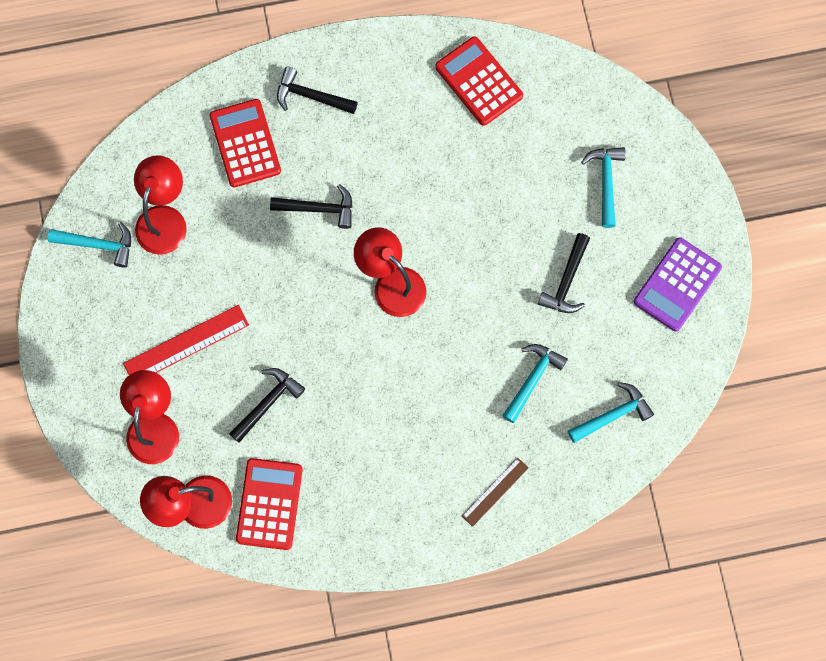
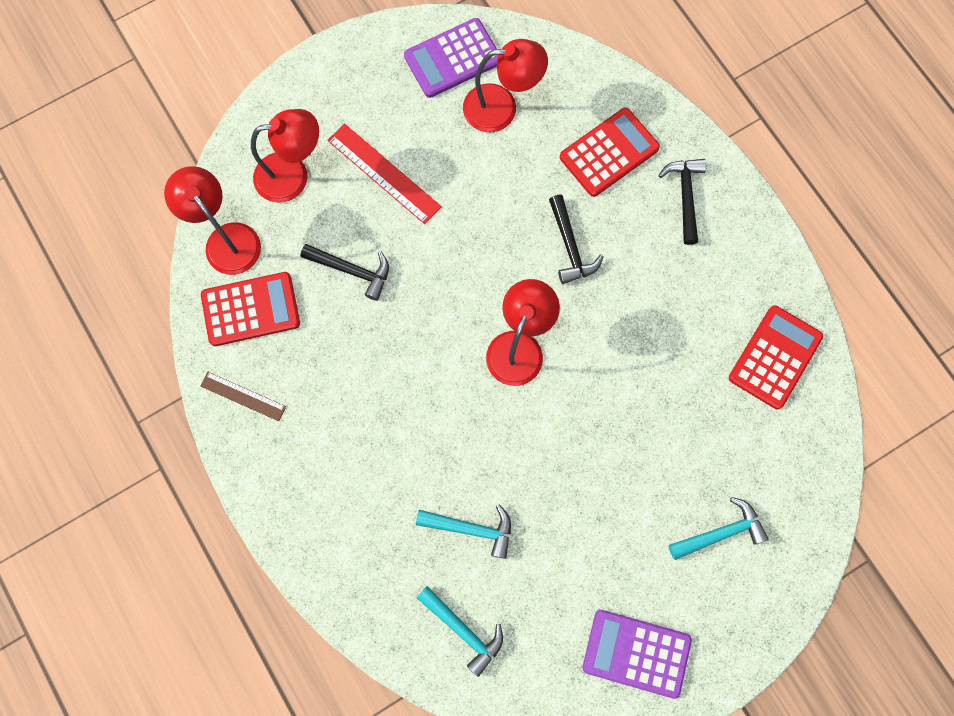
camera: 70 degrees right, 0 degrees up
(98, 245) = (452, 58): turquoise hammer -> purple calculator
(495, 492) = (337, 531): brown ruler -> brown ruler (243, 396)
(566, 281) = (592, 528): black hammer -> none

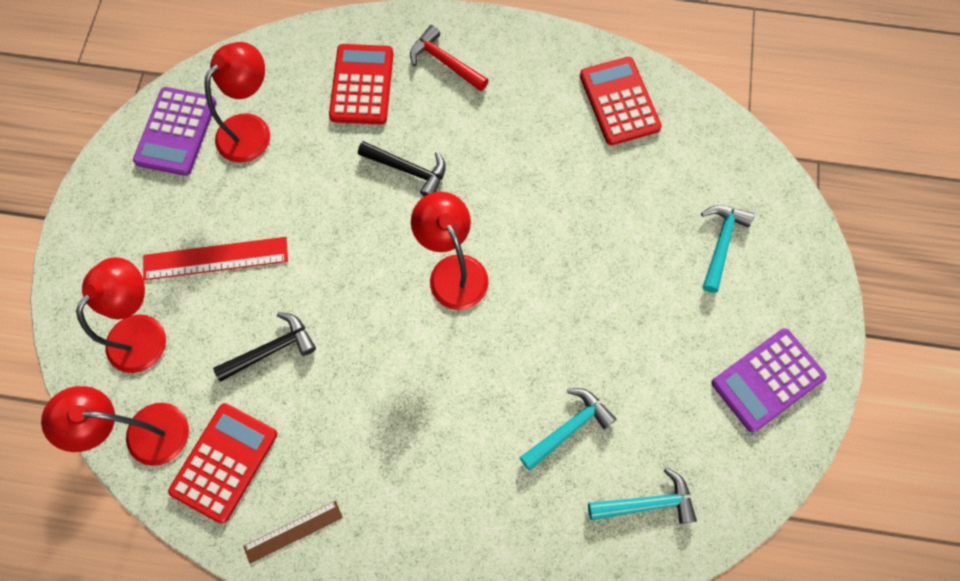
camera: 50 degrees left, 5 degrees down
(685, 196) = (445, 62): black hammer -> red hammer

